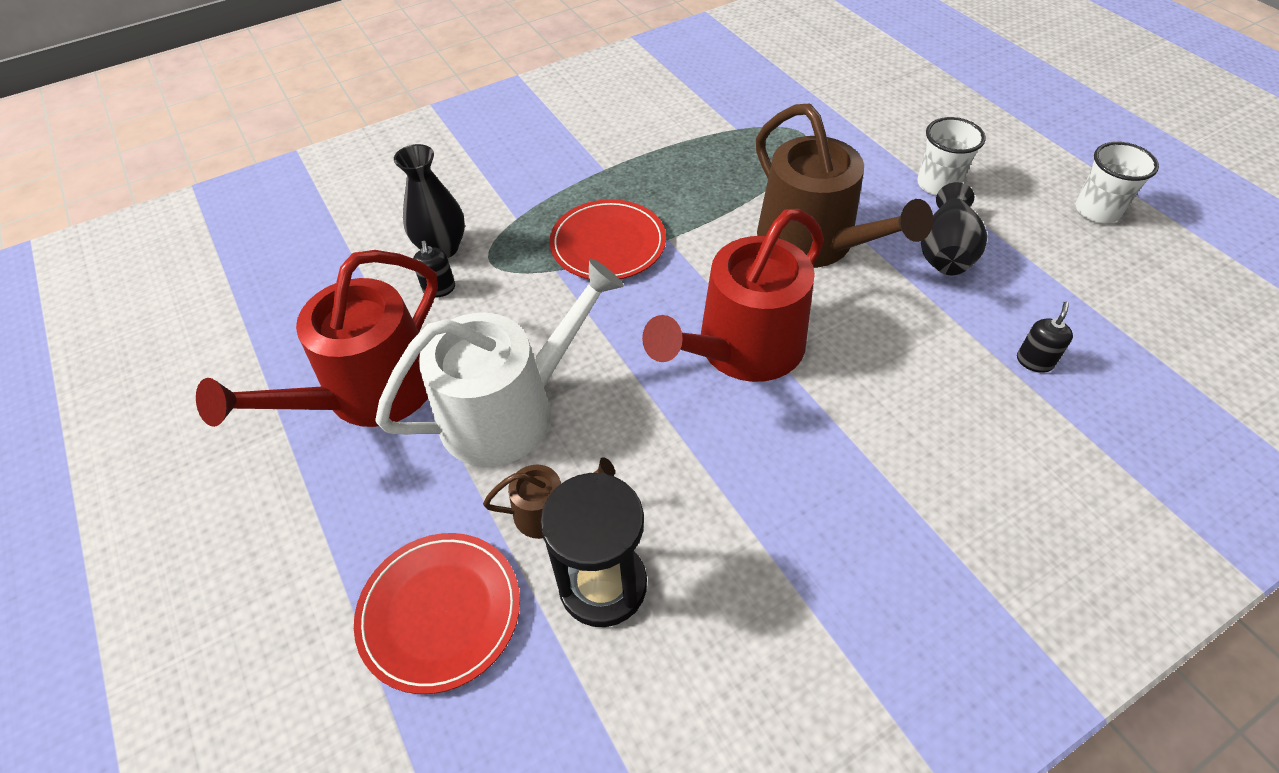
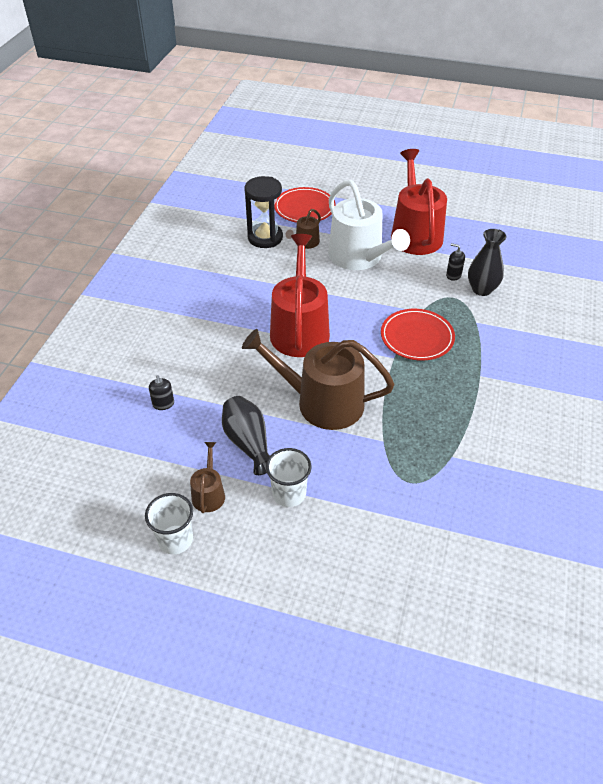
camera: 135 degrees right, 5 degrees down
(509, 410) = (359, 257): white watering can -> white watering can turned 45 degrees counterclockwise
(1032, 229) = (209, 493): none -> brown watering can

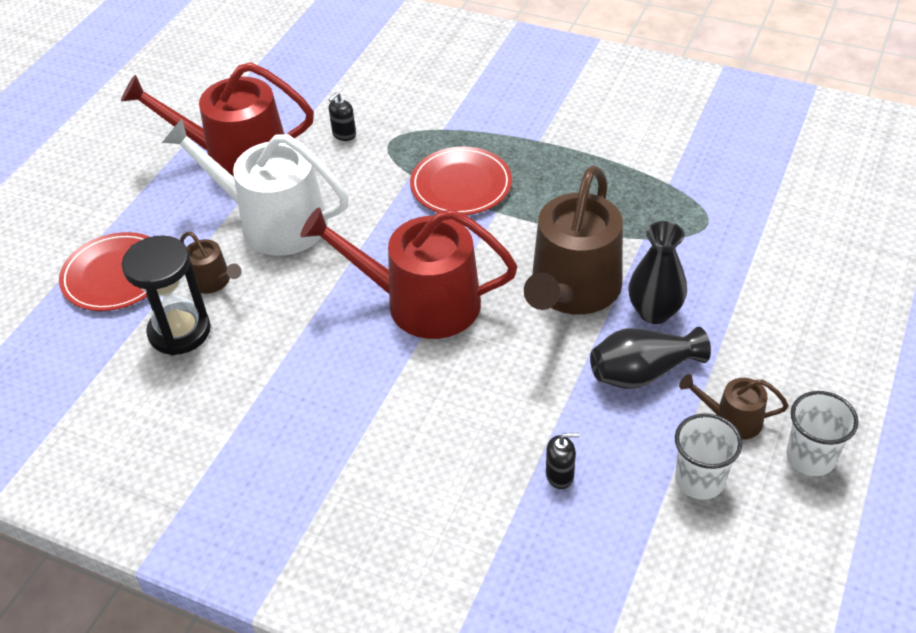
camera: 80 degrees left, 0 degrees up
(289, 494) = (729, 335): white cup -> white cup (699, 480)
(359, 257) = (273, 222): white watering can -> white watering can turned 135 degrees counterclockwise
(482, 289) = (380, 114): black vase -> black vase (654, 312)

